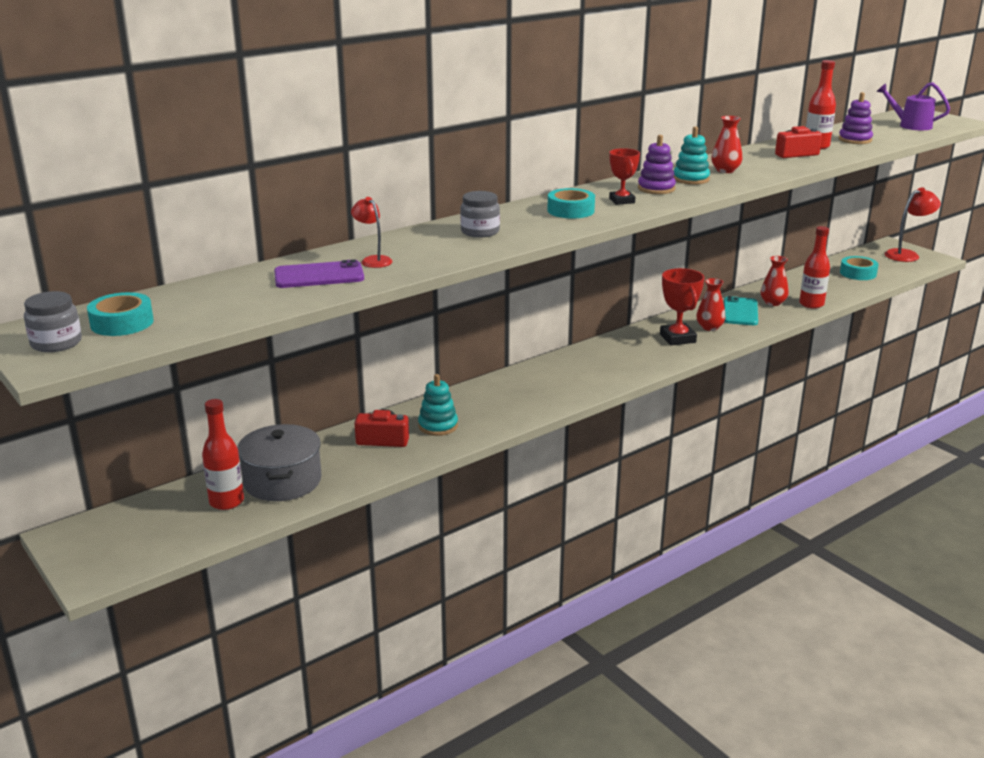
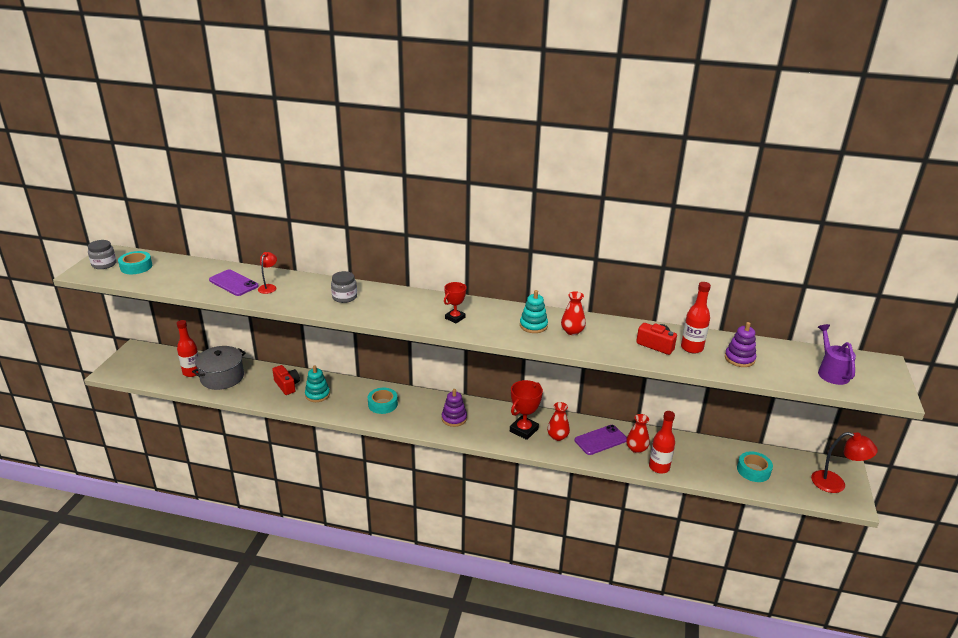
camera: 50 degrees right, 5 degrees up
(570, 210) = (415, 309): turquoise tape -> turquoise tape (382, 404)
(656, 188) = (495, 321): purple stacking toy -> purple stacking toy (454, 418)
(740, 312) = (600, 440): turquoise phone -> purple phone

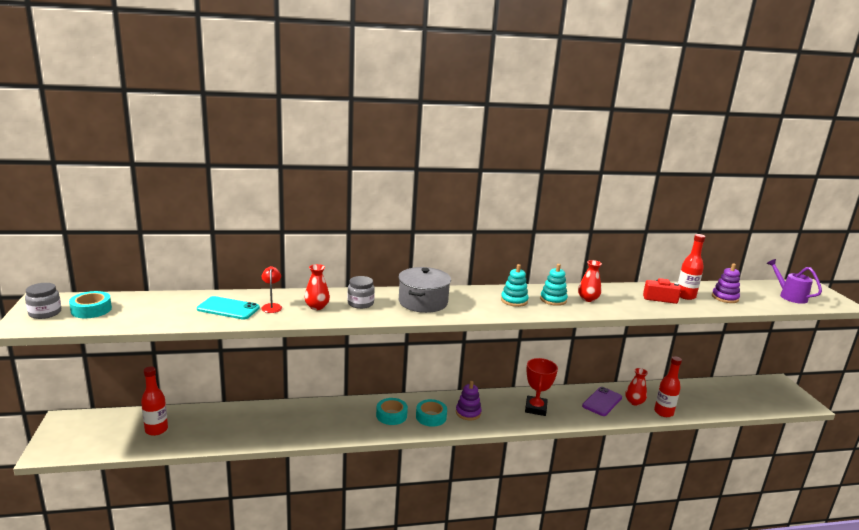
camera: 25 degrees left, 10 degrees down
(222, 377) = (197, 427): grey pot -> grey pot (423, 302)
(233, 283) = (228, 308): purple phone -> turquoise phone
(287, 385) = (278, 419): red camera -> none
(317, 395) = (318, 421): turquoise stacking toy -> turquoise stacking toy (514, 300)
(455, 318) = (482, 304): red trophy -> none
(557, 436) = (567, 407): red vase -> red vase (317, 307)
(753, 470) = (727, 398): turquoise tape -> turquoise tape (431, 417)
(835, 484) = (785, 394): red lamp -> none

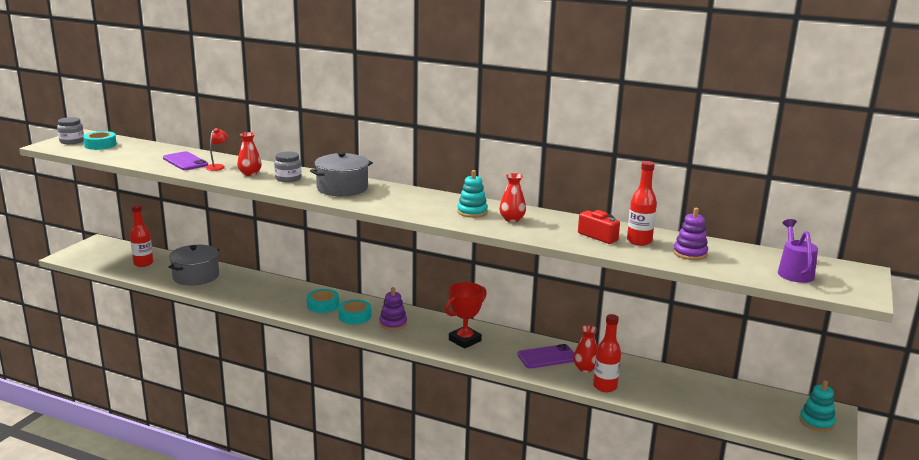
camera: 35 degrees right, 0 degrees up
(228, 308) = (185, 161): turquoise phone -> purple phone
(234, 426) = (196, 276): none -> grey pot
(514, 300) = (430, 204): turquoise stacking toy -> turquoise stacking toy (816, 422)

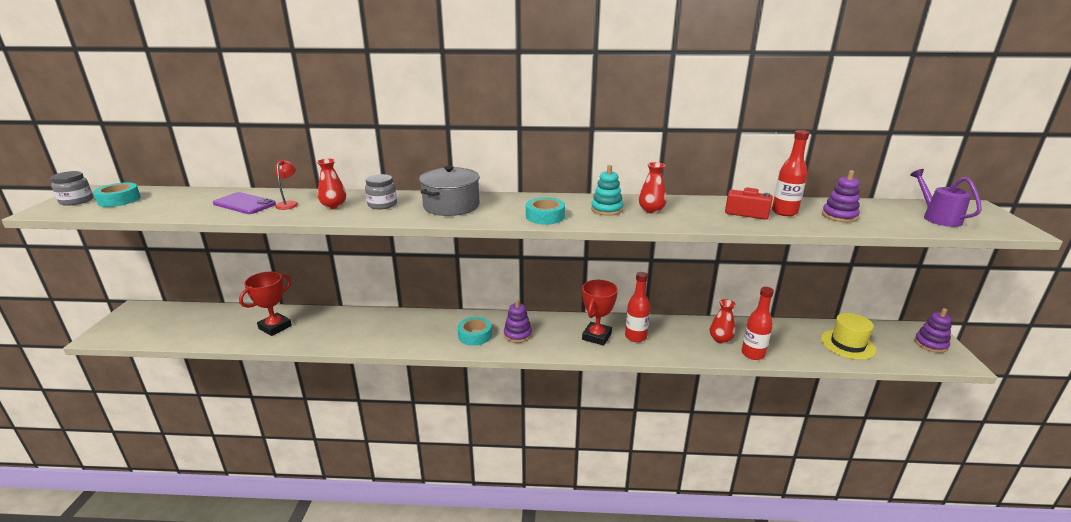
camera: 20 degrees left, 5 degrees up
(143, 263) = (204, 325): red bottle -> red bottle (635, 337)
(196, 276) = (275, 327): grey pot -> red trophy
(323, 305) = (434, 330): turquoise tape -> turquoise tape (545, 216)
(547, 357) = (680, 336): purple phone -> none
(718, 401) = (847, 344): none -> yellow hat
(816, 422) = (930, 344): turquoise stacking toy -> purple stacking toy

